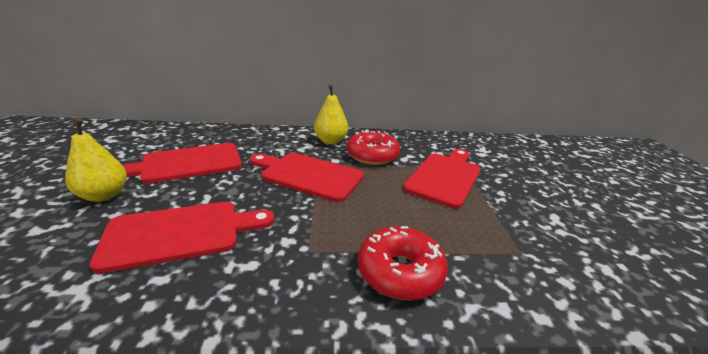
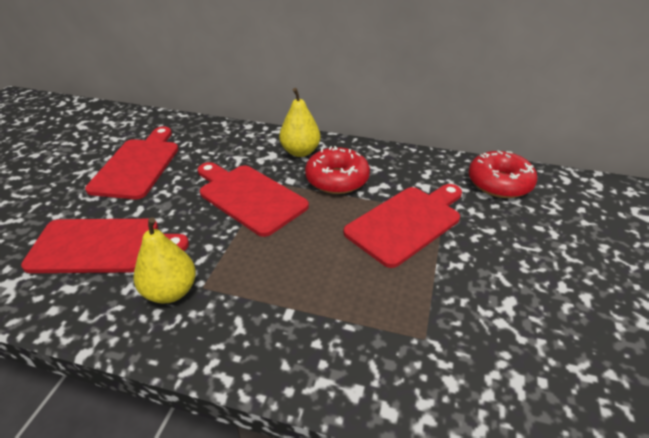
camera: 20 degrees right, 10 degrees up
(104, 195) = (55, 193): yellow pear -> yellow pear (170, 292)
(187, 164) = (138, 165): red cutting board -> red cutting board turned 105 degrees clockwise
(400, 272) = (276, 328): red donut -> red donut (499, 183)

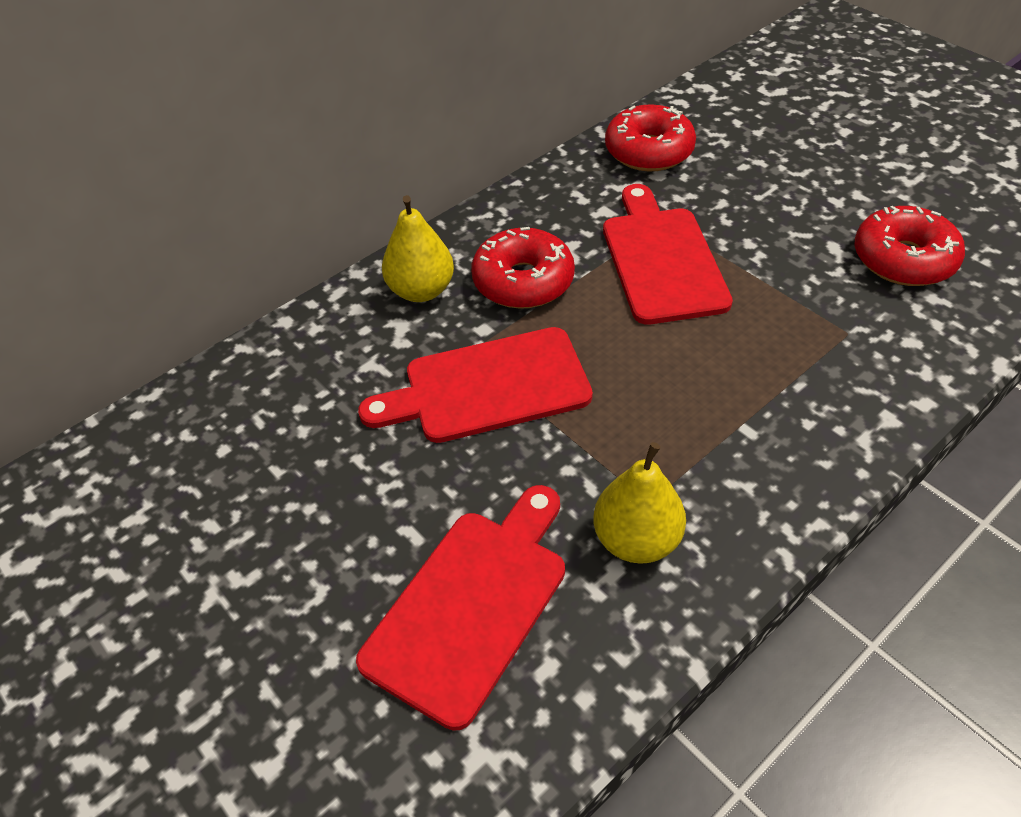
camera: 55 degrees left, 10 degrees up
(138, 165) = (271, 503): red cutting board -> none
(541, 348) = (903, 259): none -> red donut

